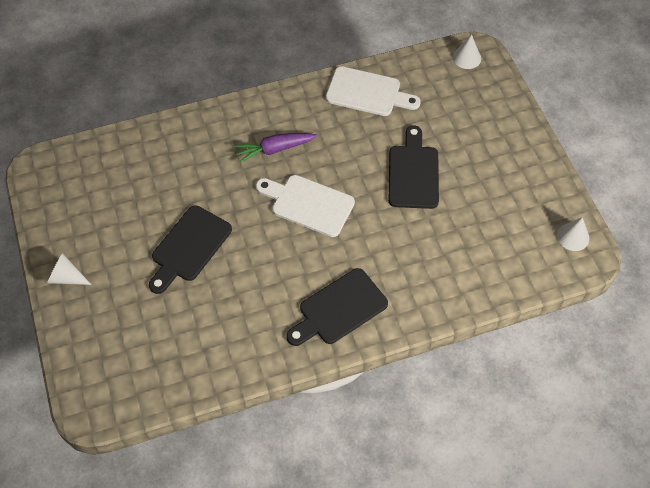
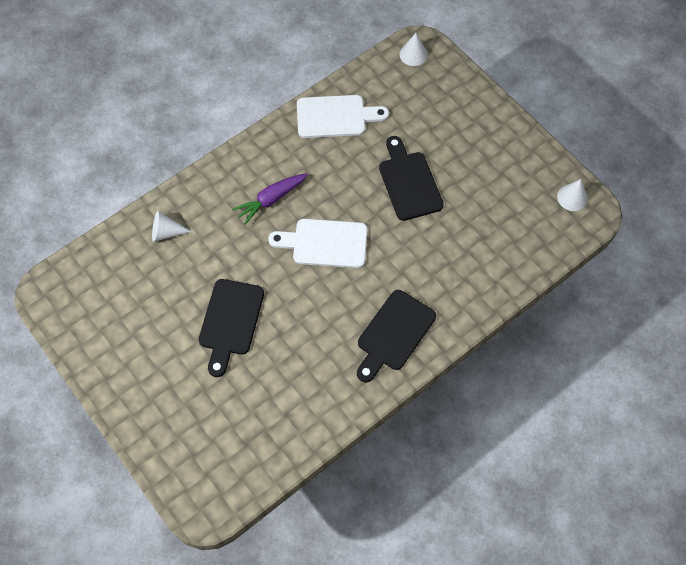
camera: 20 degrees left, 5 degrees up
(66, 277) = (125, 390): white cone -> white cone (166, 232)

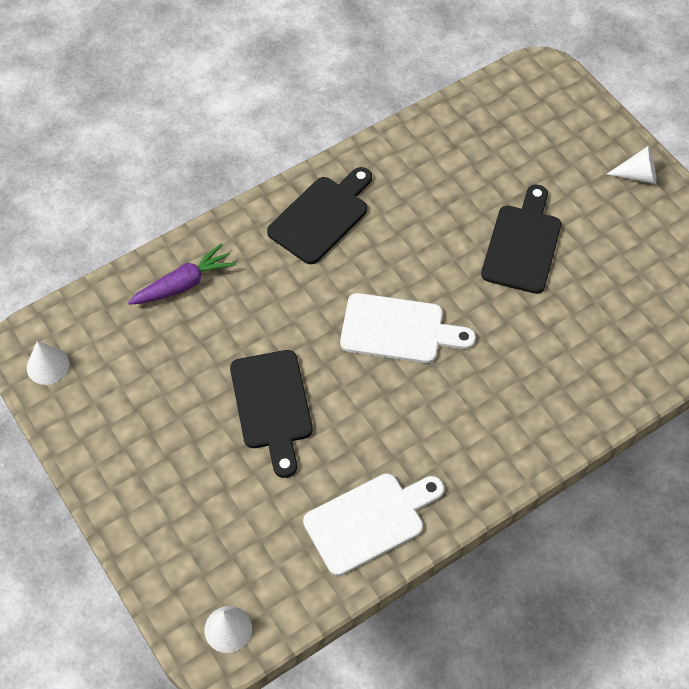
camera: 175 degrees left, 5 degrees down
(166, 232) = (616, 360): white cone -> white cone (637, 175)
(271, 200) = (471, 395): purple carrot -> purple carrot (184, 284)
(335, 116) = (369, 521): white cutting board -> white cutting board turned 150 degrees clockwise

